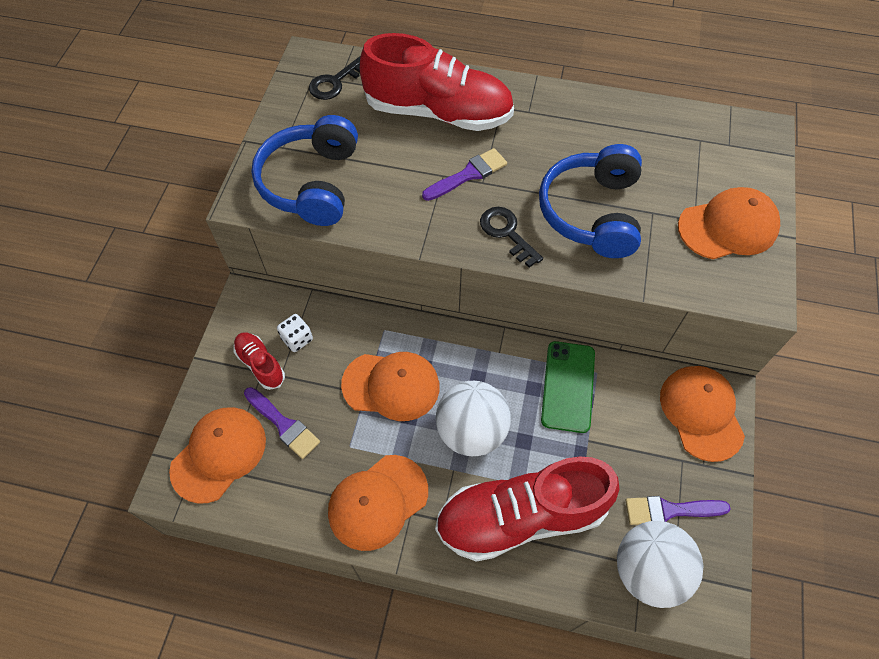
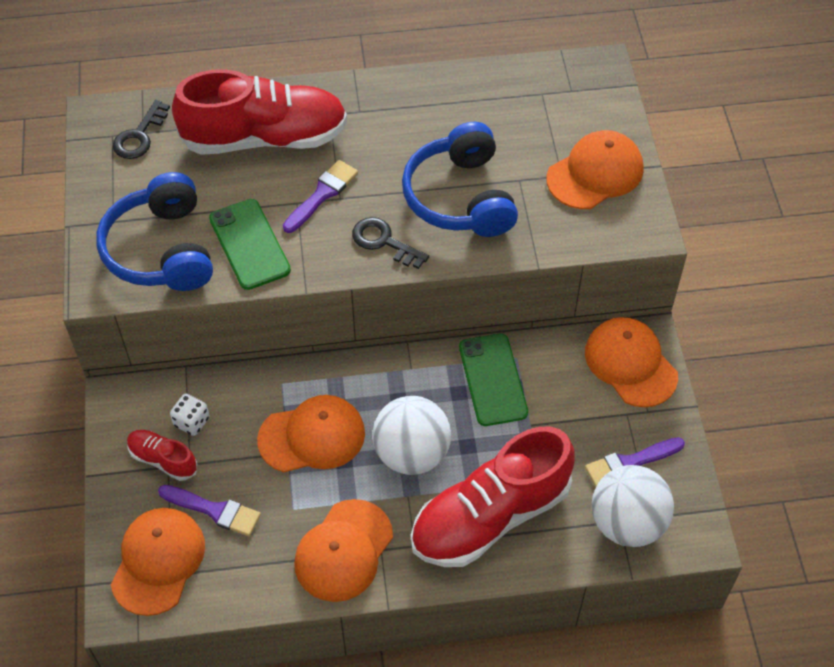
camera: 20 degrees left, 5 degrees down
(387, 200) = (249, 244): none -> green phone

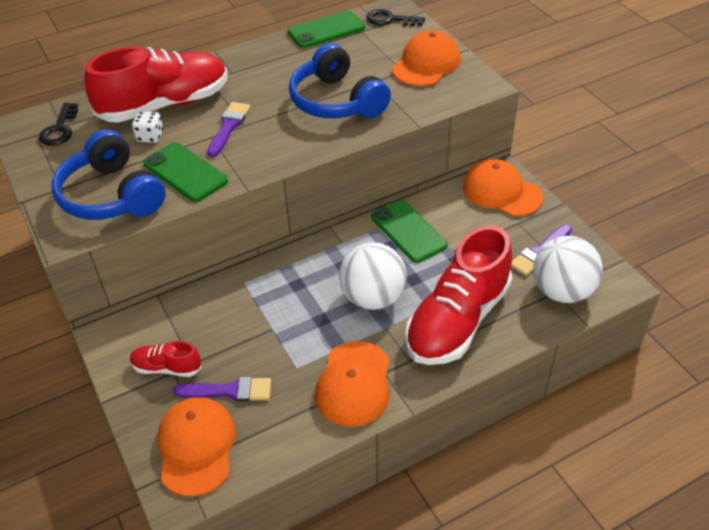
camera: 20 degrees left, 10 degrees down
(192, 422) = (180, 332): white dice -> white dice (150, 136)
(312, 436) = (287, 311): orange cap -> none
(384, 242) = (293, 142): black key -> black key (390, 19)
(500, 78) = (326, 30): none -> green phone

